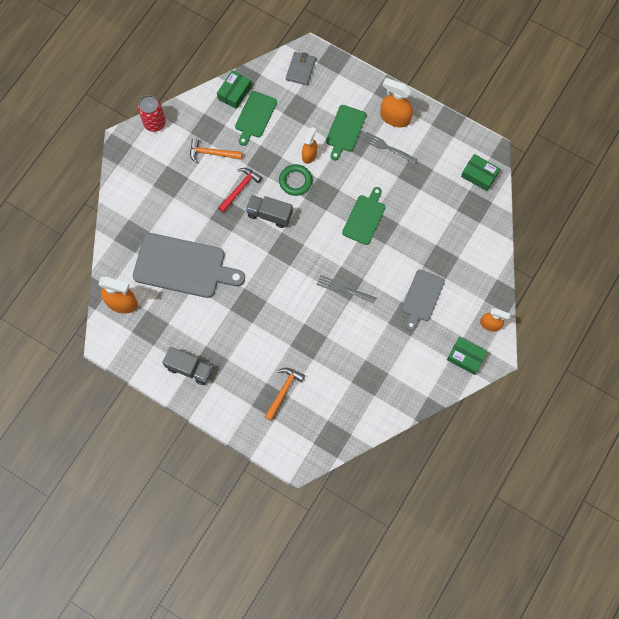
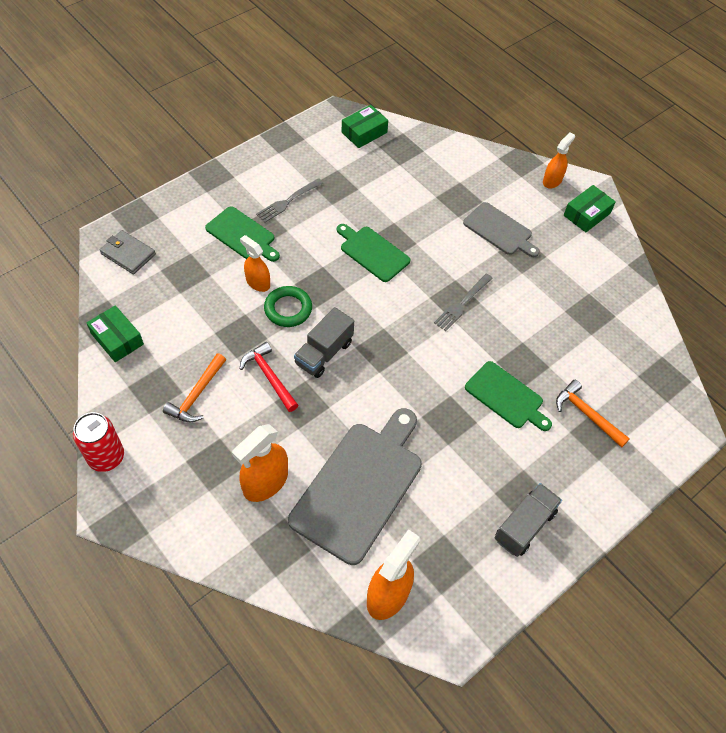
camera: 75 degrees left, 15 degrees down
(255, 116) = (168, 325): green cutting board -> green cutting board (506, 396)
(395, 117) = (251, 182): orange spray bottle -> orange spray bottle (265, 482)

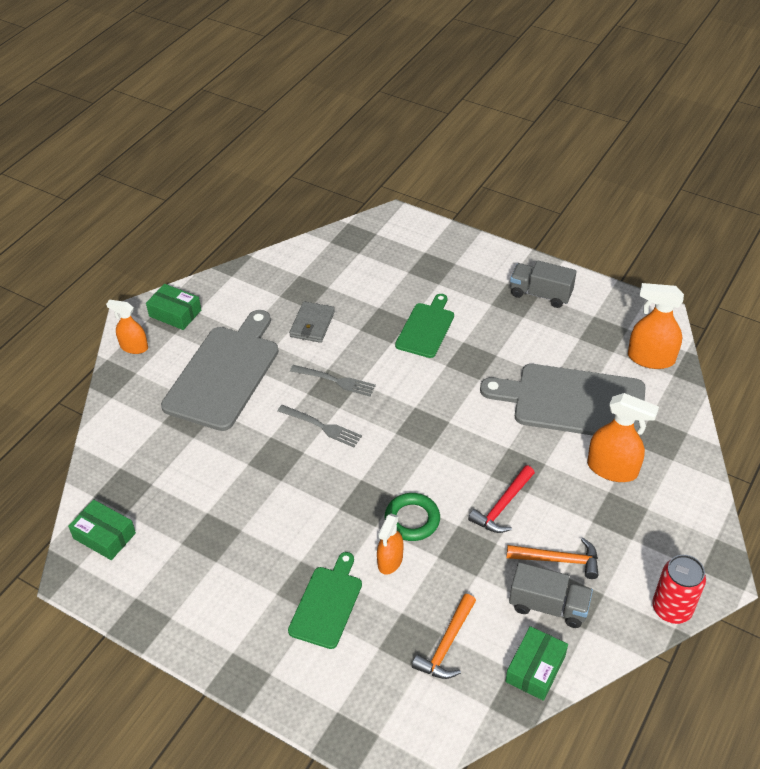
camera: 105 degrees left, 10 degrees down
(128, 254) = (411, 719): grey wallet -> grey wallet (312, 324)
(288, 201) = (254, 576): grey fork -> grey fork (322, 426)
(324, 353) = (450, 471): grey truck -> grey truck (548, 606)
(372, 252) = (300, 470): green cutting board -> none
(499, 230) = (224, 374): grey cutting board -> grey cutting board, size x1.76
(587, 414) = (415, 276): orange hammer -> orange hammer (447, 645)

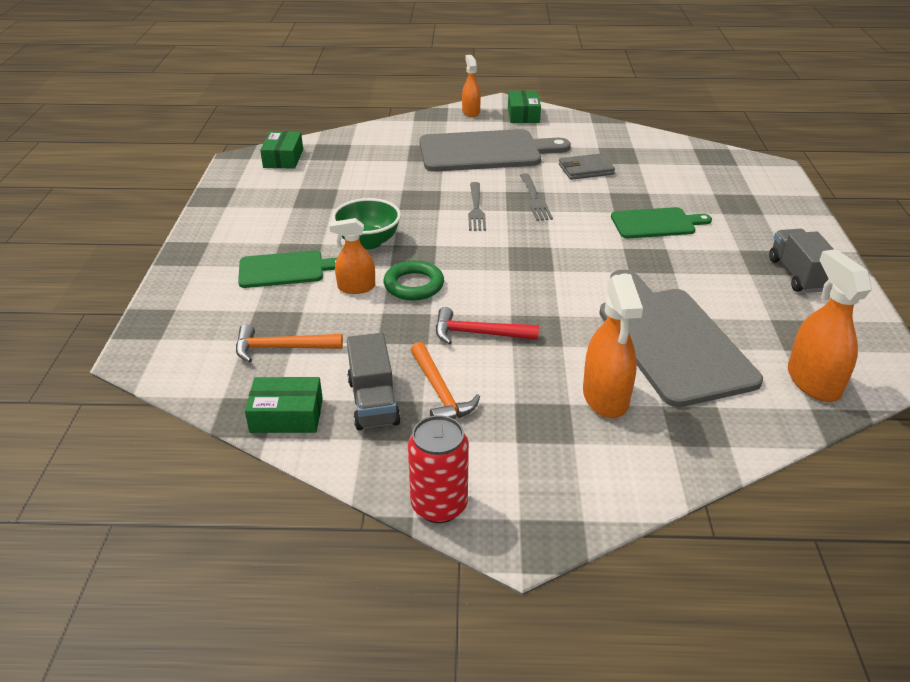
camera: 60 degrees right, 10 degrees down
(323, 525) = (368, 242): none -> green bowl

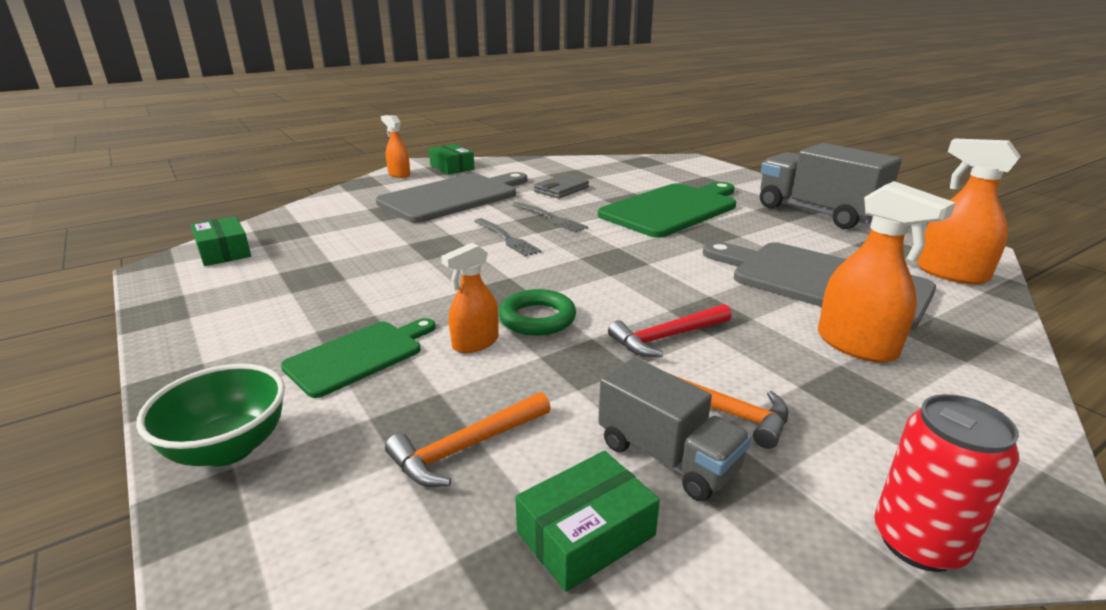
camera: 35 degrees left, 10 degrees down
(368, 242) = (431, 296): green bowl -> green bowl (228, 448)
(656, 223) = (672, 209): green cutting board -> green cutting board, size x1.76
(798, 275) = (817, 213): grey truck -> grey truck, size x1.65

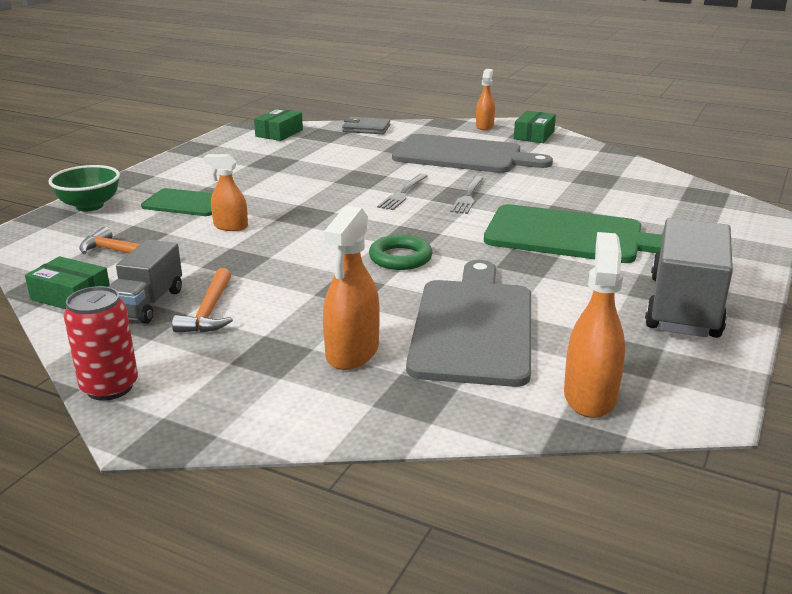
camera: 60 degrees right, 0 degrees up
(537, 318) = (280, 235): green ring -> green ring (400, 258)
(561, 189) = (547, 184): grey wallet -> grey wallet (366, 128)
(667, 337) = (294, 280): red hammer -> none

